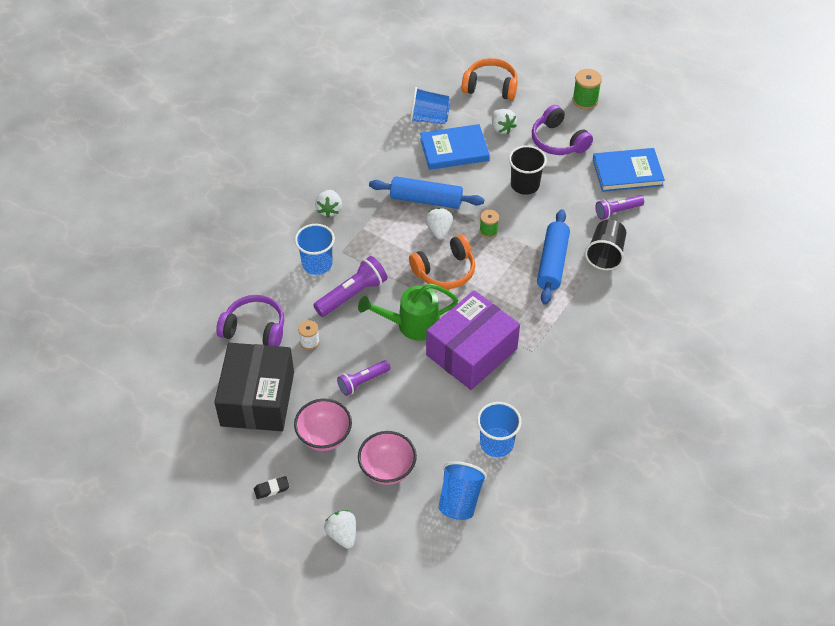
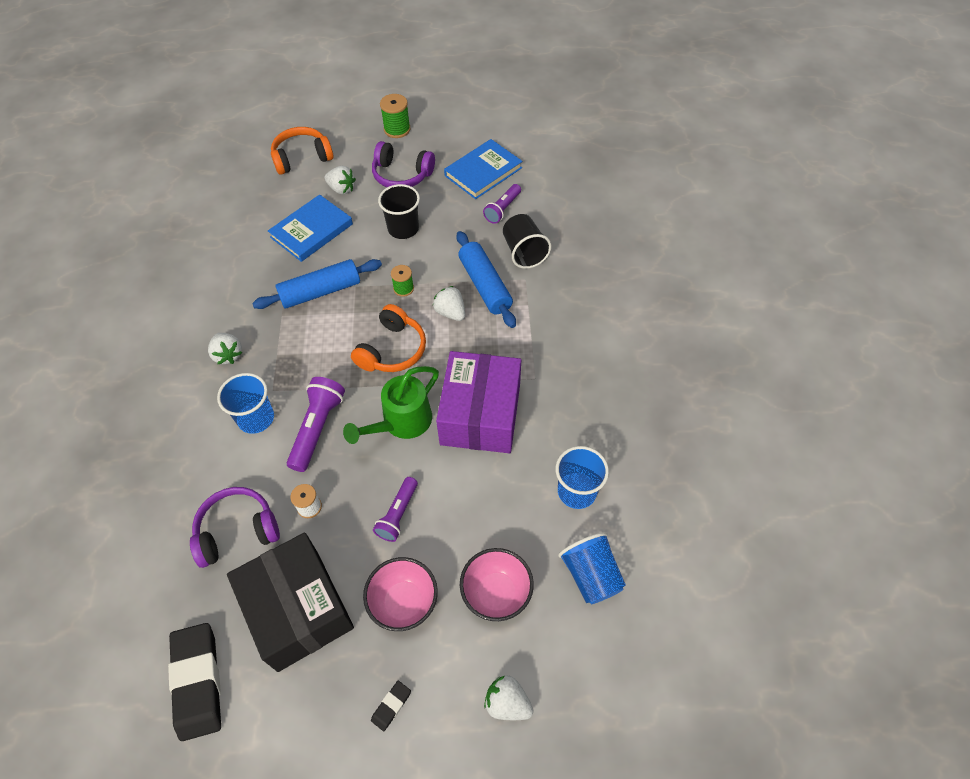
camera: 35 degrees left, 5 degrees up
(172, 401) = (198, 682): none -> black eraser
(429, 118) = (264, 214): blue cup -> none
(439, 230) = (356, 314): white strawberry -> white strawberry (450, 312)

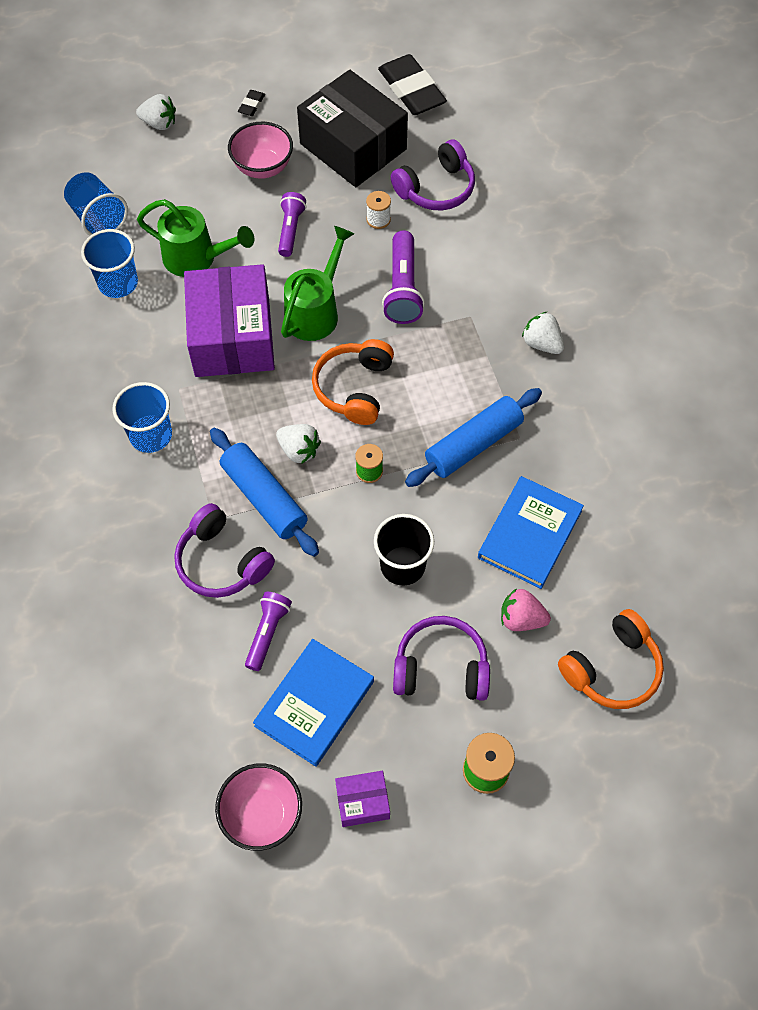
camera: 165 degrees right, 5 degrees up
(256, 418) = (472, 285): blue cup -> blue cup (151, 435)
(341, 189) = (521, 619): white strawberry -> pink strawberry
(469, 128) = (362, 802): none -> purple box
(496, 593) = (182, 189): pink bowl -> pink bowl (262, 815)
(497, 502) = (197, 258): none -> green watering can
(524, 252) = (222, 562): black cup -> purple headphones

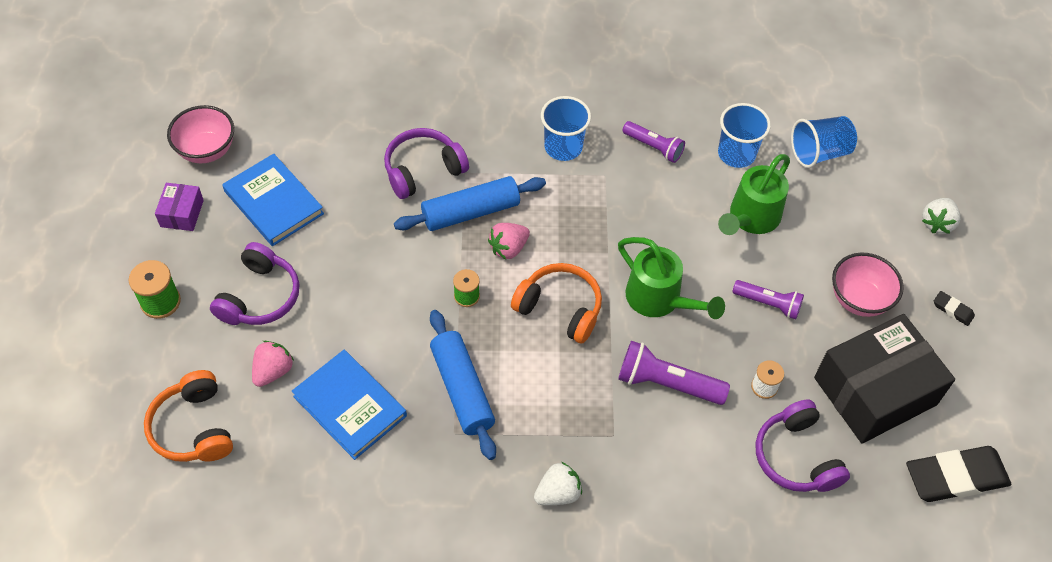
camera: 105 degrees right, 5 degrees down
(232, 337) = (649, 226): purple box -> none
(267, 633) = (347, 186): purple flashlight -> purple flashlight (653, 147)
(299, 450) = (508, 248): white strawberry -> pink strawberry
(402, 565) = (364, 295): black cup -> none

